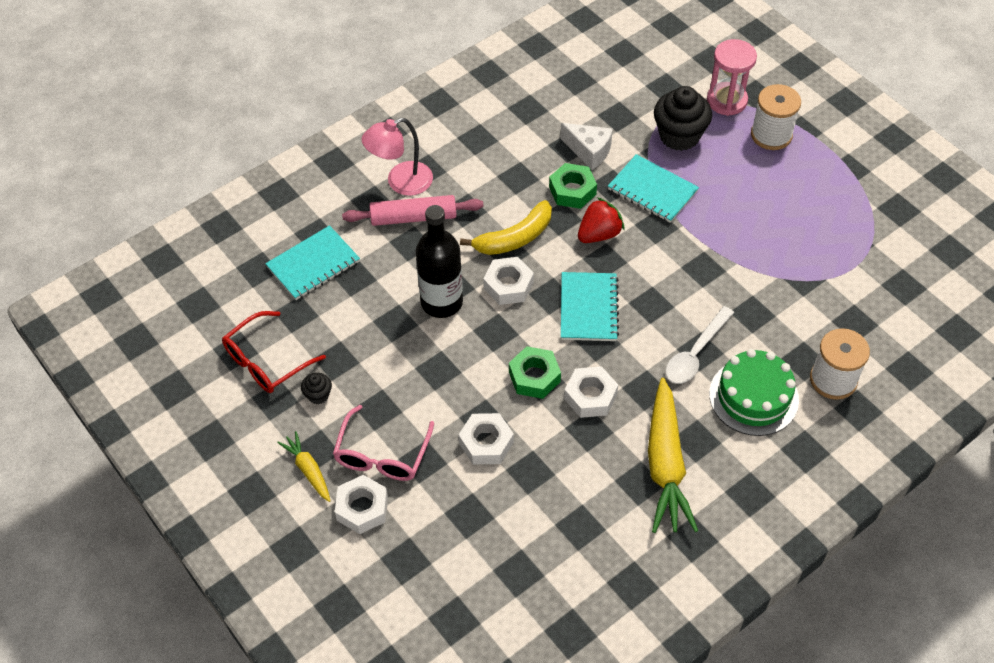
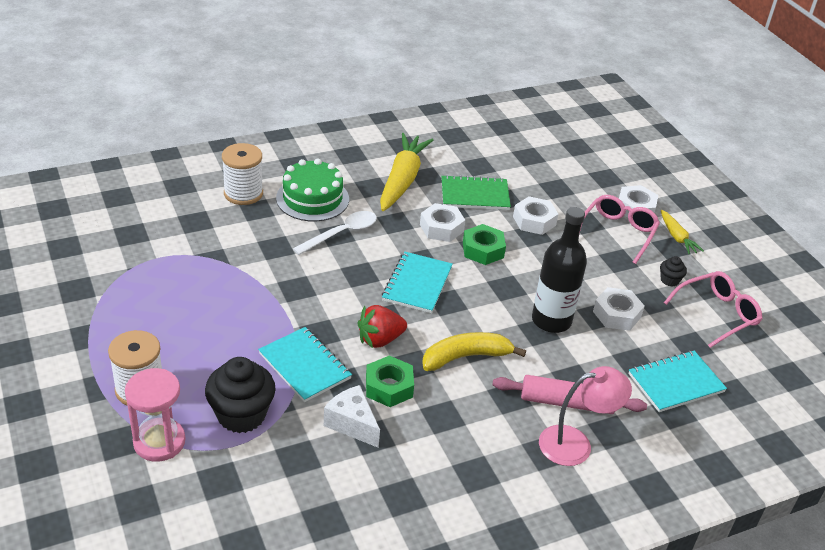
camera: 170 degrees left, 15 degrees down
(266, 361) = (717, 314): red glasses -> pink glasses
(508, 285) = (484, 318): white nut -> white nut (616, 314)
(569, 466) = (475, 195): none -> green notebook

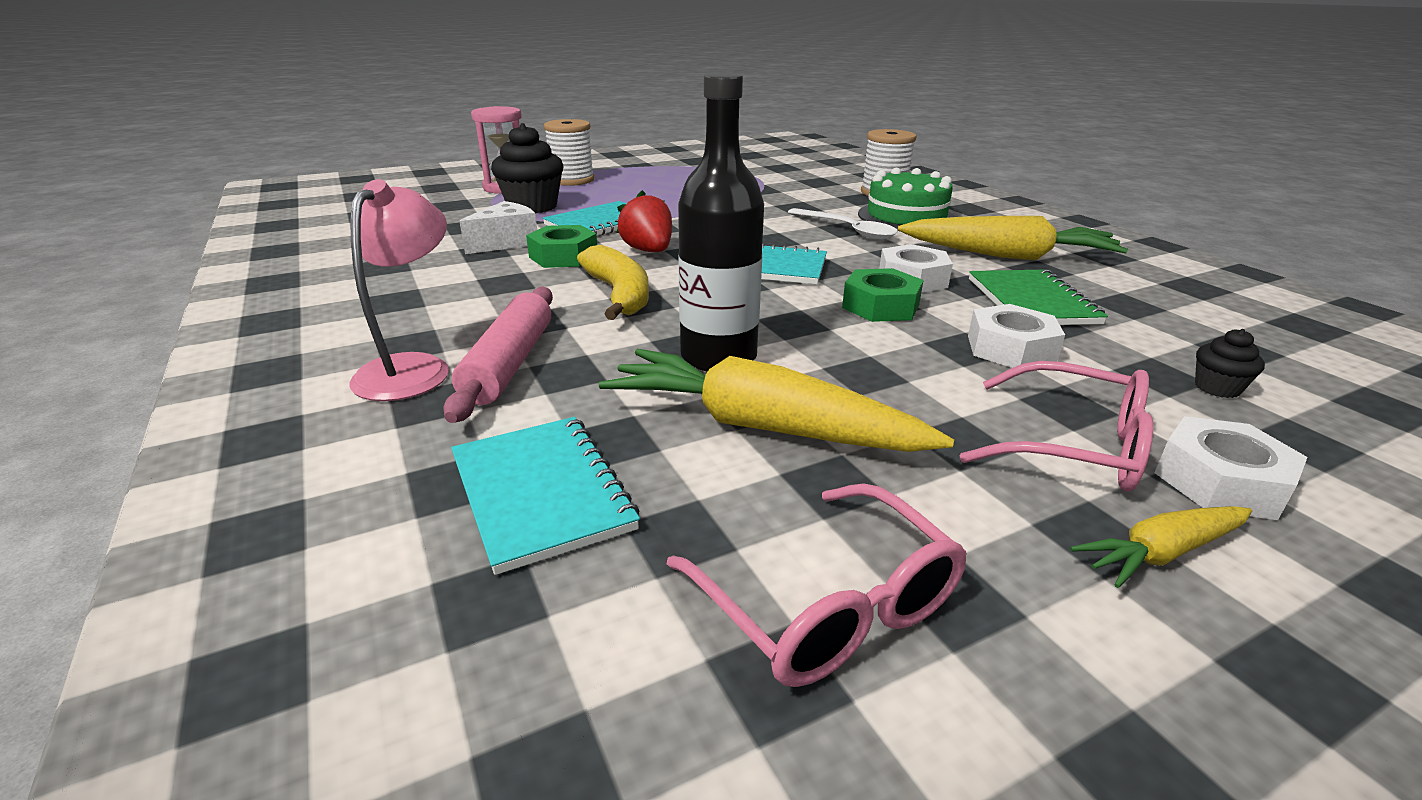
camera: 90 degrees right, 10 degrees down
(575, 444) = (413, 368): pink lamp -> pink lamp turned 150 degrees counterclockwise
(616, 314) = (761, 426): white nut -> yellow carrot
(669, 280) = (934, 518): black cupcake -> black cupcake (1217, 388)

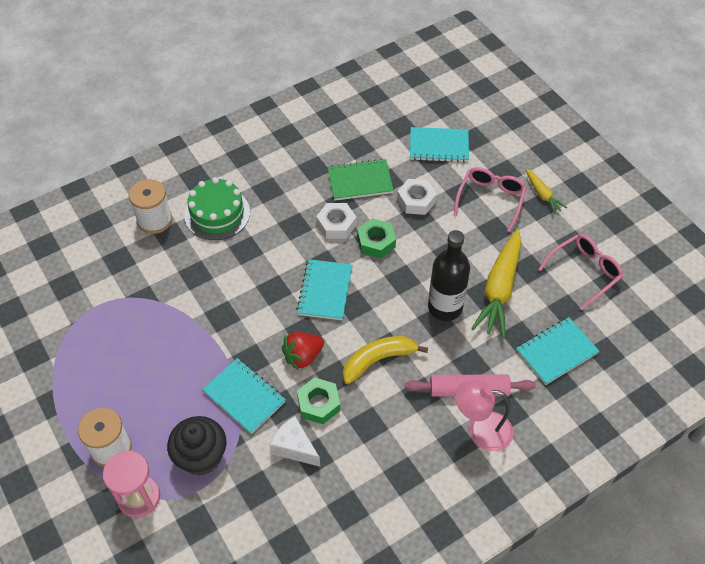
camera: 95 degrees left, 25 degrees up
(847, 230) = (250, 248): white spoon -> none
(1008, 256) = (293, 176): yellow carrot -> none
(1217, 388) = (439, 146): black cupcake -> turquoise notebook
(1220, 482) = (503, 168): white nut -> none

